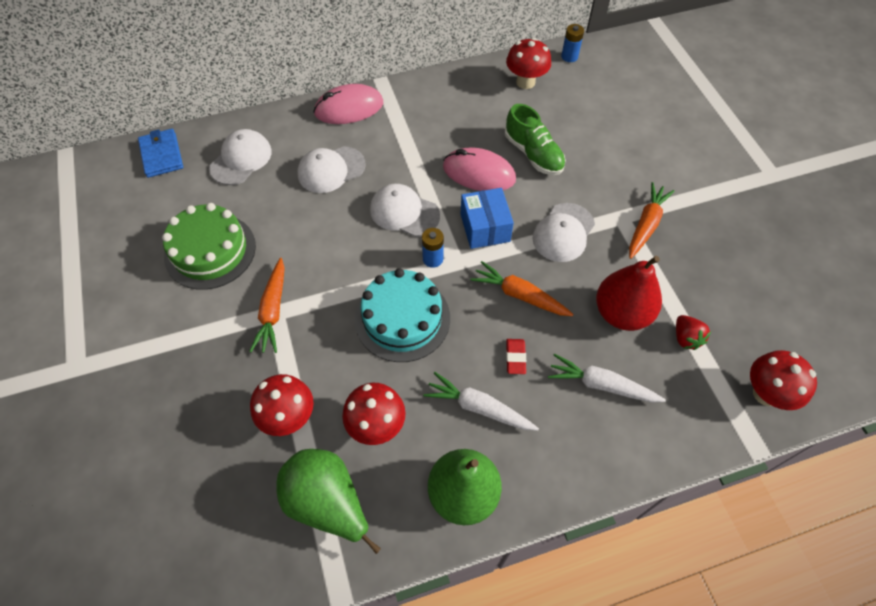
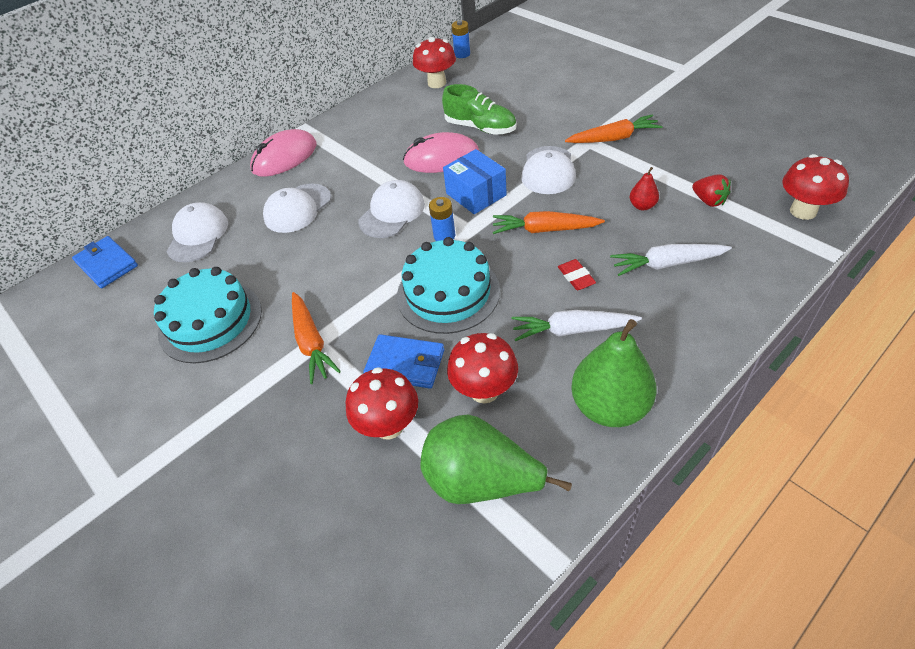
camera: 20 degrees left, 10 degrees down
(210, 251) = (210, 321): green cake -> turquoise cake
(331, 369) = (405, 364): none -> blue wallet
(404, 212) = (392, 212): white cap -> white cap turned 120 degrees clockwise
(621, 313) = (642, 206): red pear -> red pear, size x0.46
(646, 225) = (613, 138): orange carrot -> orange carrot turned 75 degrees clockwise

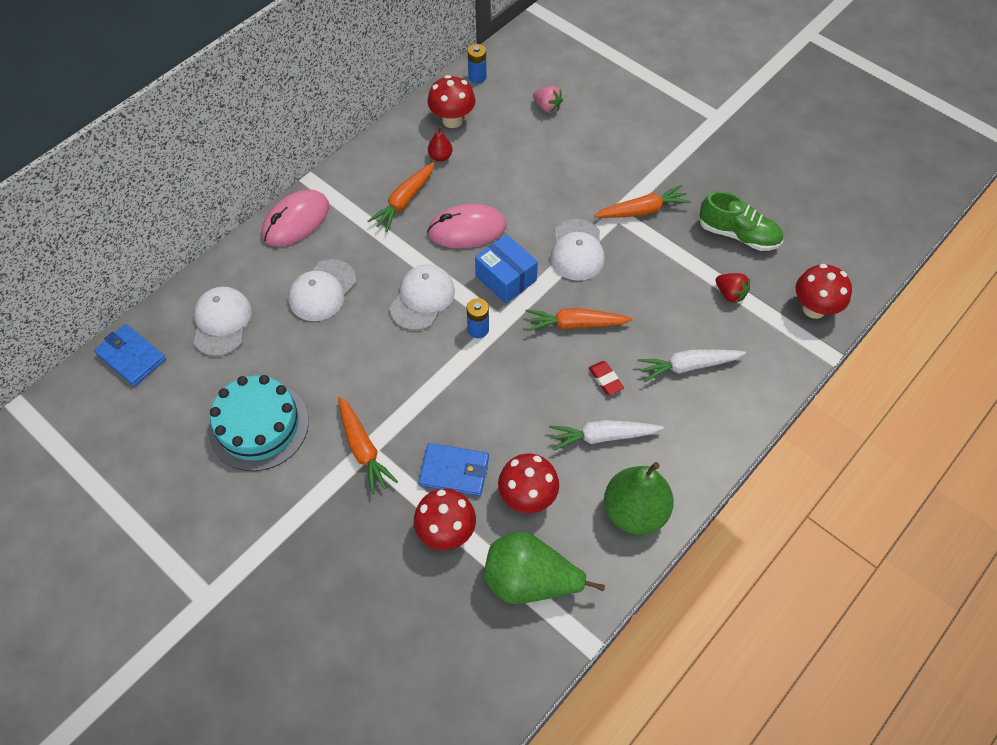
camera: 10 degrees left, 10 degrees up
(386, 140) = (404, 201): none -> orange carrot
(448, 293) = (487, 395): turquoise cake -> none
(480, 127) = (505, 189): green shoe -> green shoe (738, 235)
(523, 70) = (547, 107): none -> pink strawberry
(642, 206) = (668, 298): red pear -> red pear (440, 157)

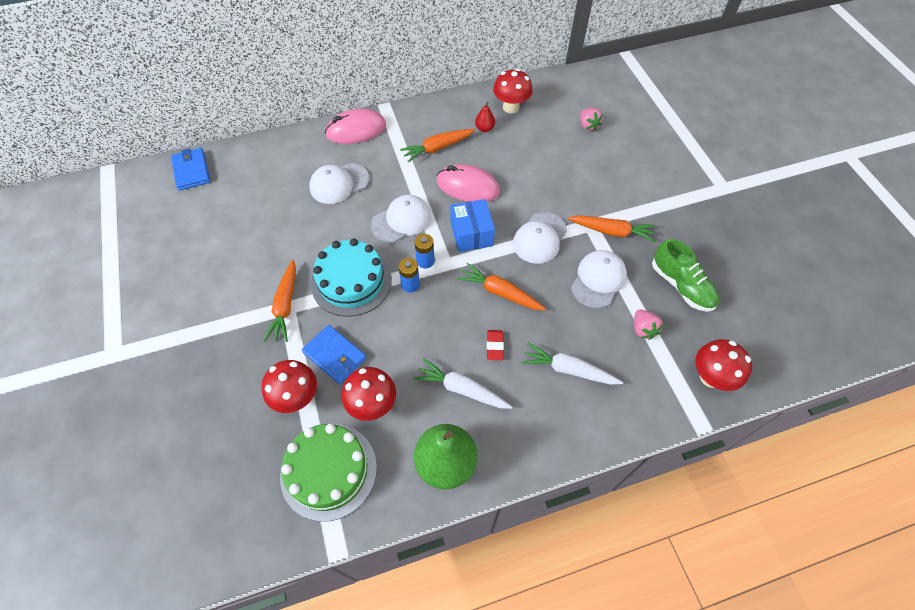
camera: 30 degrees right, 0 degrees up
(222, 322) = (261, 174): white cap -> white cap (598, 280)
(258, 425) = (232, 254): turquoise cake -> turquoise cake (351, 281)
(477, 77) = (550, 85): blue battery -> blue battery (410, 284)
(530, 581) = (328, 471): green pear -> green cake
(730, 294) = (643, 329): red strawberry -> pink strawberry

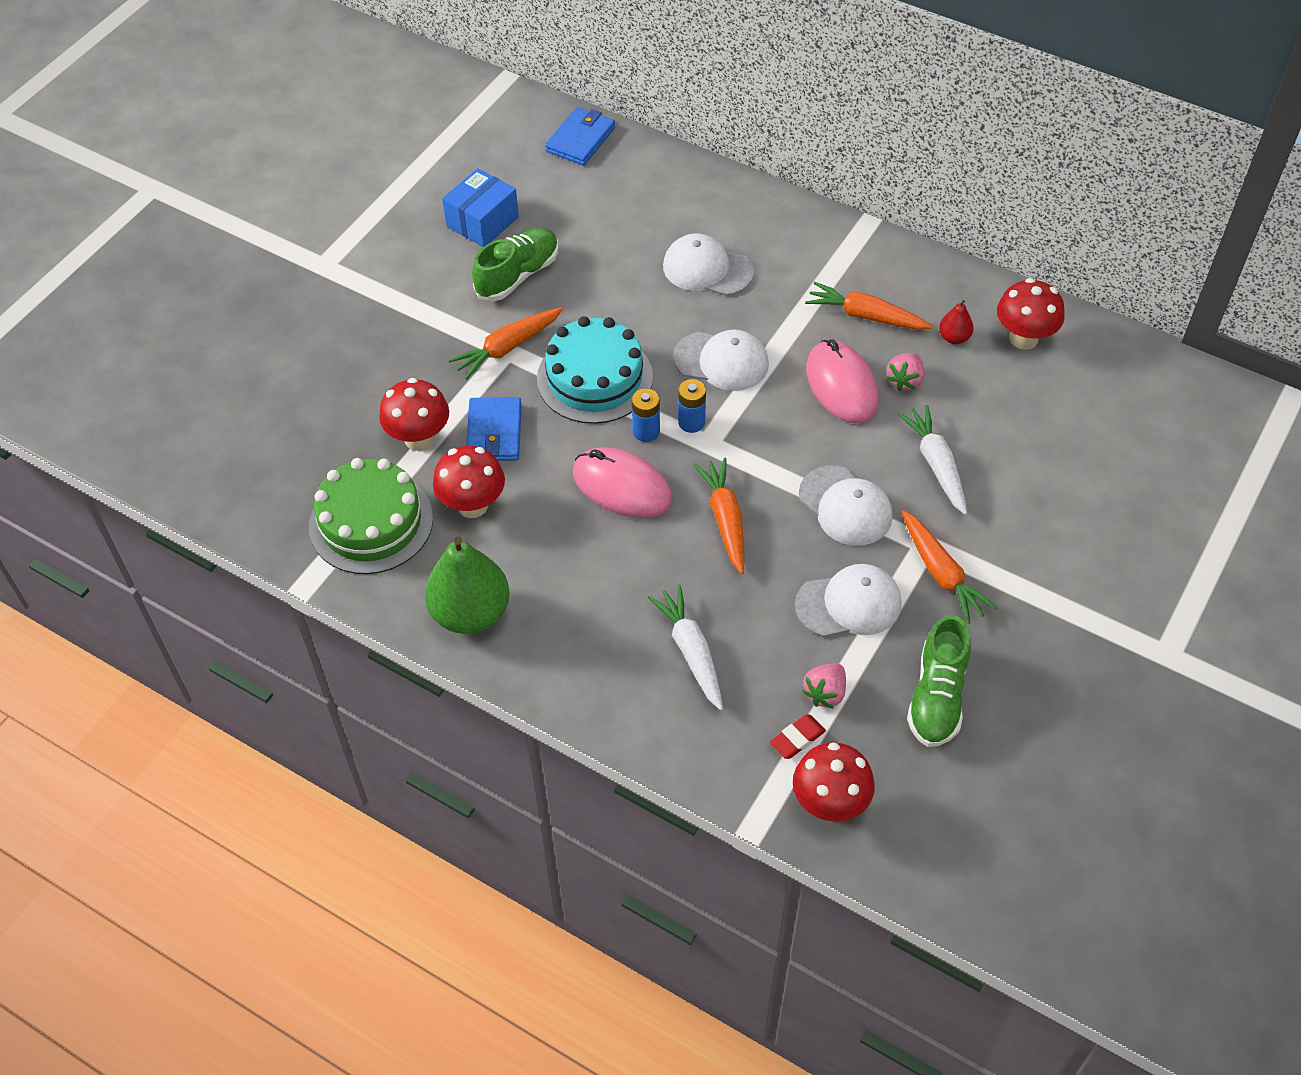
camera: 50 degrees right, 5 degrees down
(243, 264) = (518, 275): none -> green shoe
(356, 130) = (800, 224): pink mouse -> pink mouse (622, 487)
(462, 389) = (566, 569): white carrot -> white carrot (936, 465)
(471, 234) = (776, 437): blue box -> blue box (482, 222)
(494, 346) = (649, 562): red eraser -> red eraser (797, 739)
(539, 238) = (845, 506): white cap -> white cap turned 120 degrees counterclockwise
(588, 126) = (1093, 438): pink strawberry -> pink strawberry (905, 381)

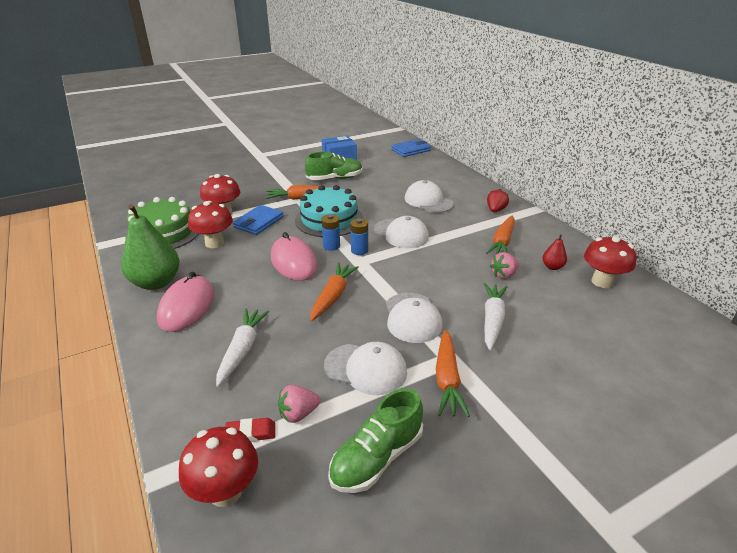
camera: 30 degrees right, 20 degrees down
(816, 248) = (495, 210): none -> red strawberry
(841, 385) = (461, 264): pink mouse -> pink mouse (187, 307)
(866, 316) = (502, 242): orange carrot -> orange carrot turned 120 degrees counterclockwise

